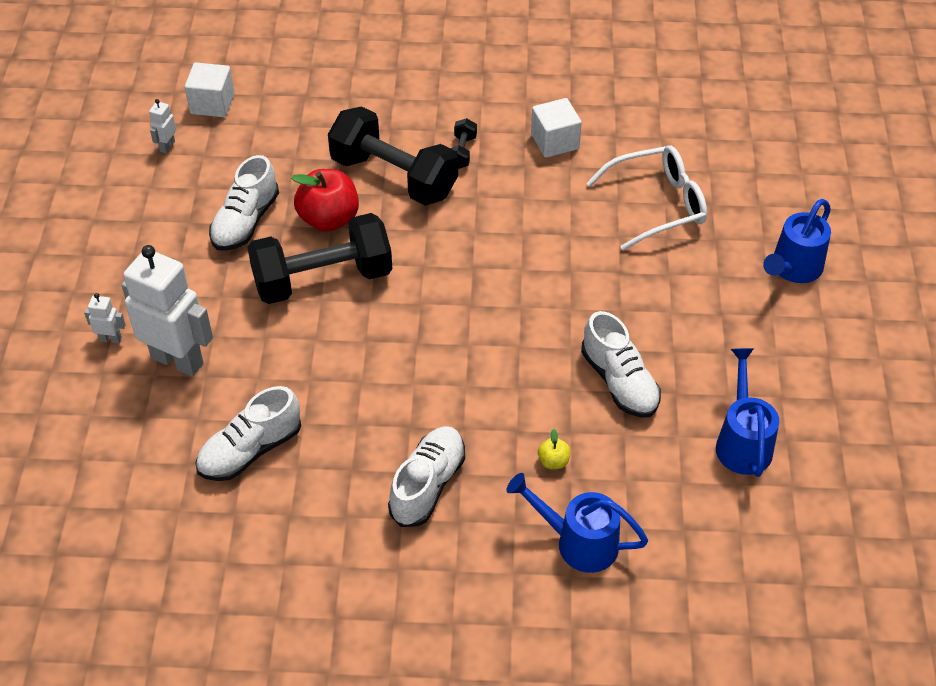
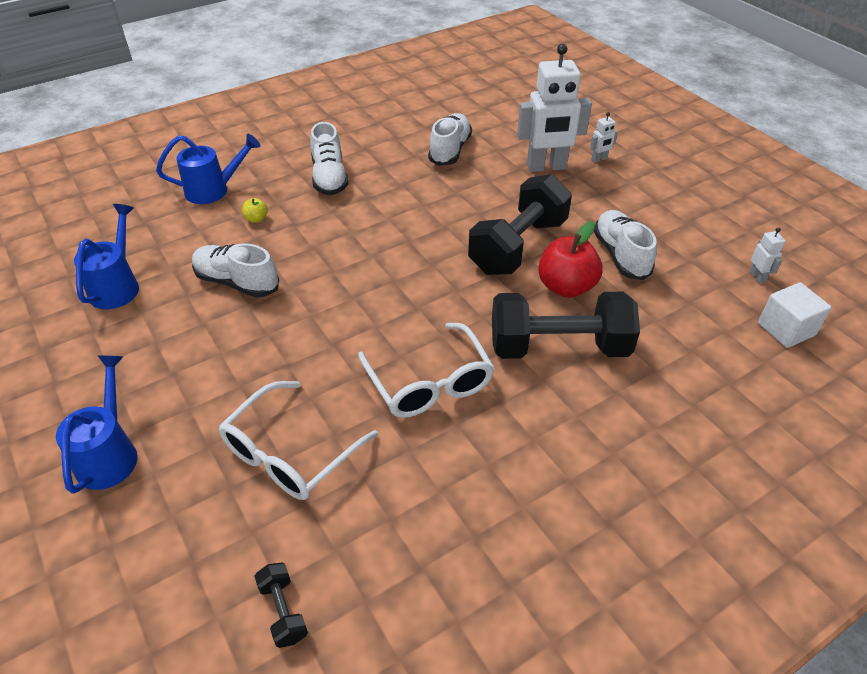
camera: 145 degrees right, 5 degrees down
(462, 152) = (527, 404): black dumbbell -> black dumbbell (283, 611)
(518, 201) = (429, 383): none -> white glasses
(555, 141) = (449, 470): white cube -> none
(742, 442) = (117, 286): blue watering can -> blue watering can turned 135 degrees counterclockwise

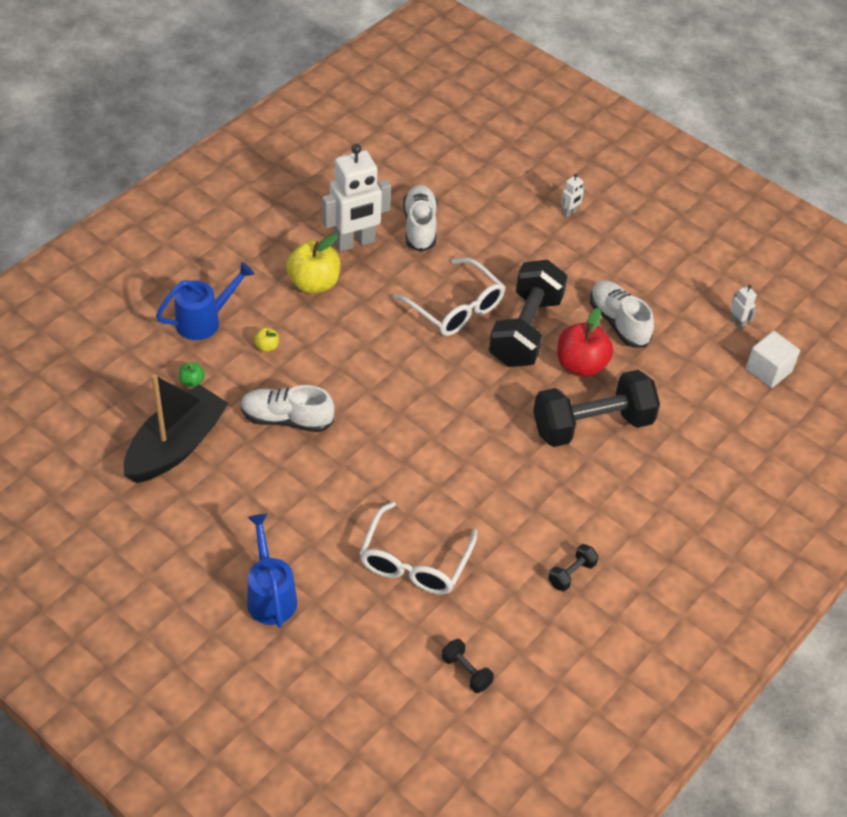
camera: 20 degrees left, 5 degrees up
(117, 286) = (176, 446): blue watering can -> black boat
(170, 235) = (192, 381): none -> green apple
(329, 177) = (314, 283): white shoe -> yellow apple
(429, 383) = (499, 479): white glasses -> white glasses (456, 308)
(473, 512) = (571, 574): none -> black dumbbell
(546, 167) = (522, 231): white robot -> white robot (355, 242)

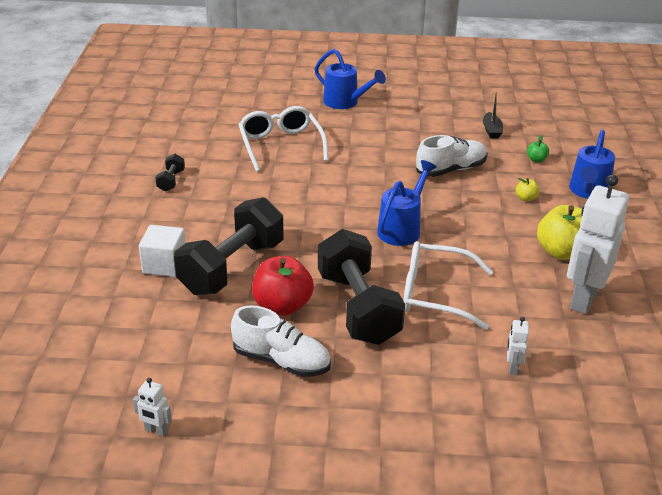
camera: 145 degrees right, 15 degrees down
(176, 446) = (491, 130): black boat -> black boat, size x0.42
(412, 380) = (402, 229): none -> blue watering can
(420, 226) = (556, 345): white shoe -> none
(466, 672) = (199, 119): black dumbbell -> none
(569, 213) = (444, 452): white robot -> white robot (512, 367)
(768, 370) = (93, 396): white cube -> white cube (164, 265)

